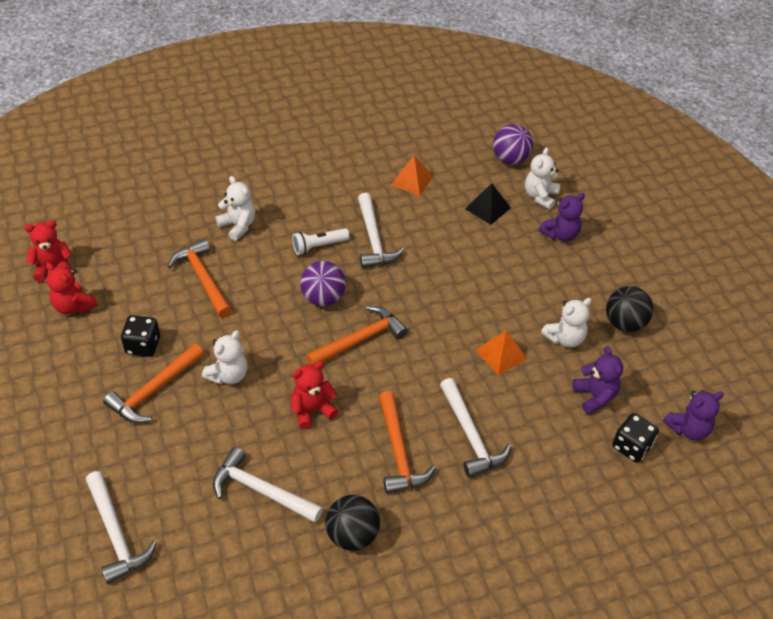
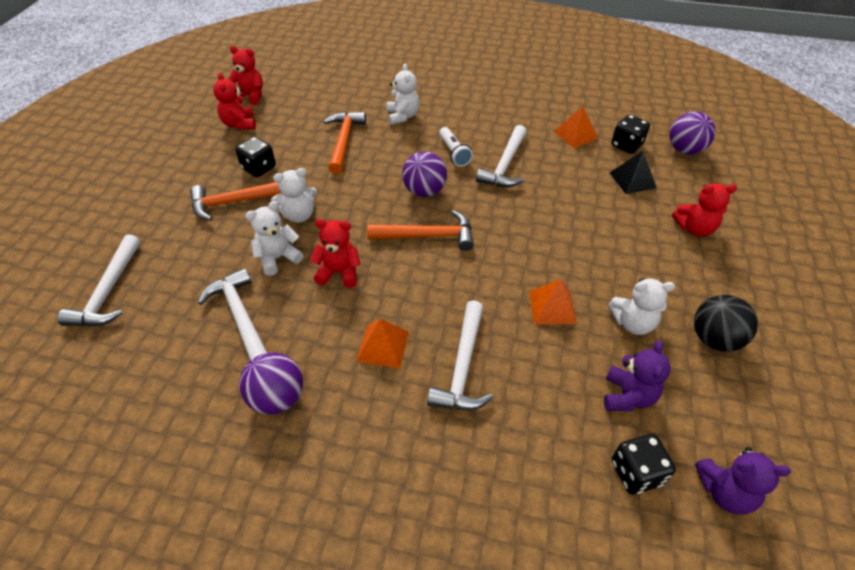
camera: 35 degrees right, 0 degrees up
(319, 246) = (454, 153): white flashlight -> white flashlight turned 120 degrees counterclockwise
(352, 535) = (277, 398): black ball -> purple ball
(399, 452) = (383, 346): orange hammer -> orange pyramid
(461, 174) = (626, 145): none -> black dice
(540, 196) = (695, 189): white teddy bear -> white teddy bear (278, 258)
(560, 234) = (694, 228): purple teddy bear -> red teddy bear

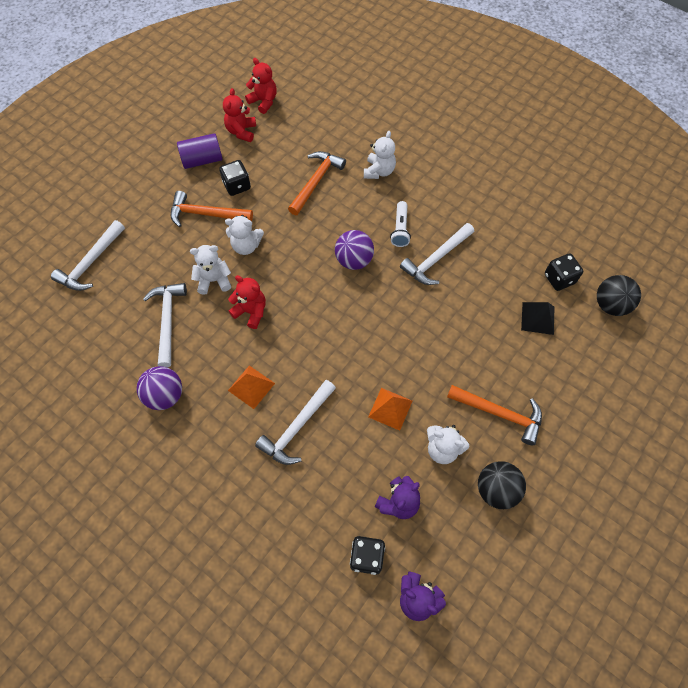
camera: 25 degrees right, 15 degrees up
(207, 158) = (202, 160): none -> purple cylinder
(427, 236) = (333, 305): orange hammer -> orange hammer (499, 413)
(575, 135) = (520, 249): orange pyramid -> none
(684, 150) = (610, 305): purple ball -> black ball
(694, 228) = (556, 388): red teddy bear -> none

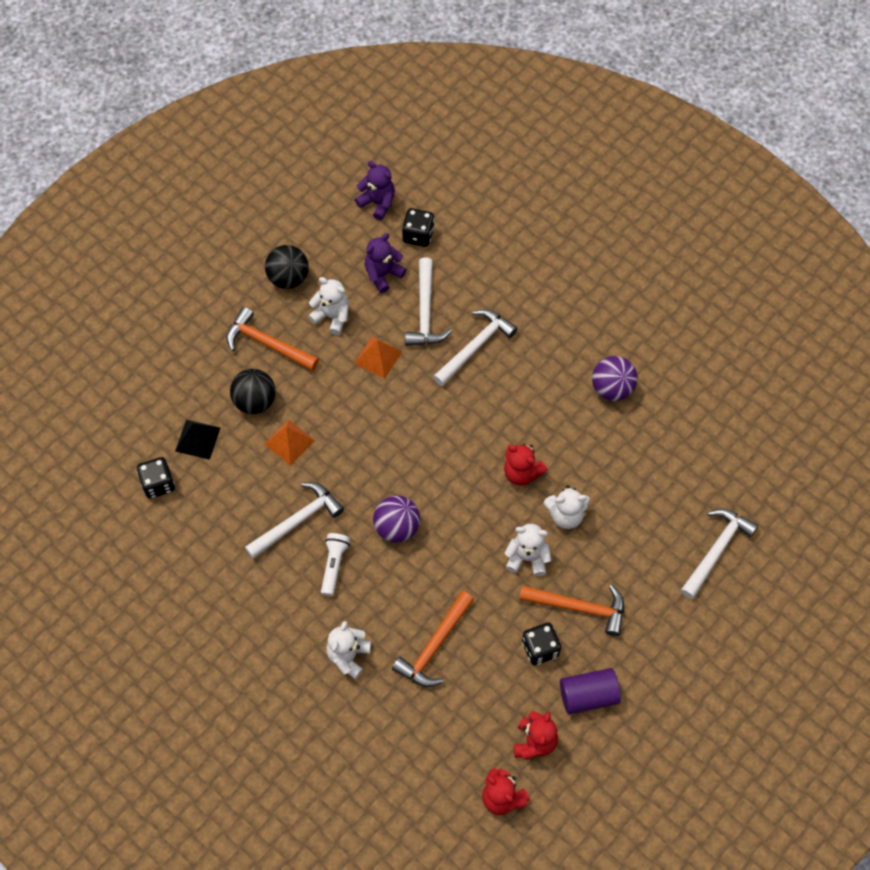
camera: 175 degrees left, 0 degrees up
(167, 320) = (616, 470): white hammer -> white hammer (425, 312)
(251, 386) = (521, 390): orange pyramid -> orange pyramid (289, 442)
(610, 305) = (110, 447): black ball -> black ball (255, 401)

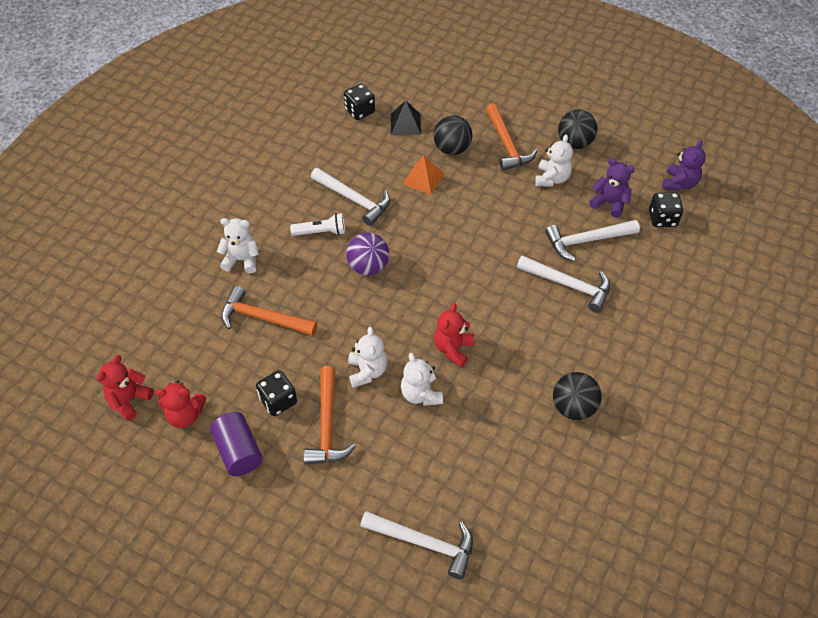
camera: 75 degrees right, 10 degrees down
(267, 344) = (507, 144): orange hammer -> orange hammer turned 150 degrees clockwise
(378, 357) = (526, 218): orange pyramid -> none
(612, 388) = (573, 407): purple ball -> black ball

